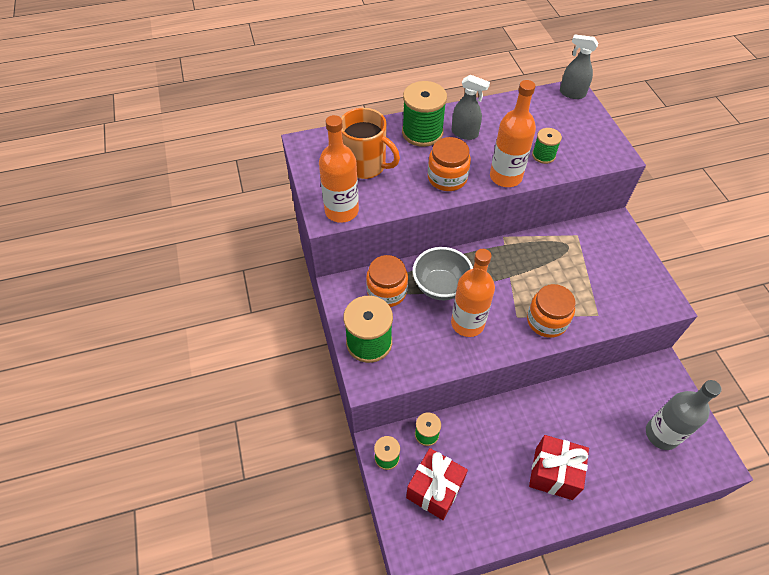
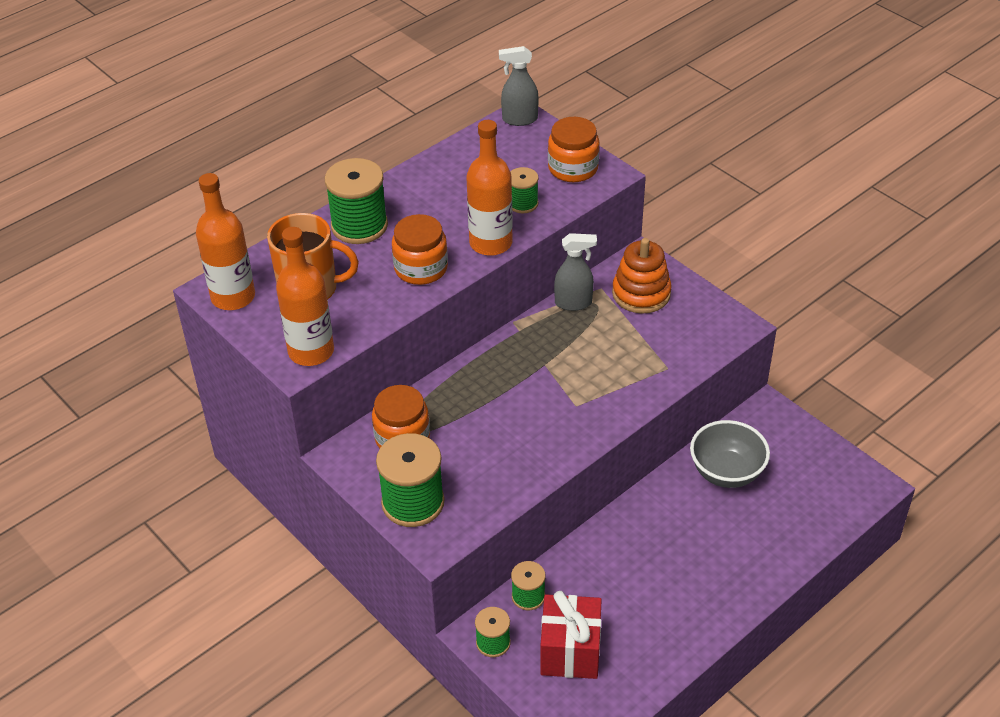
camera: 25 degrees left, 10 degrees down
(440, 286) = (466, 406): grey bowl -> grey bowl (726, 472)
(465, 133) = (414, 209): grey spray bottle -> grey spray bottle (573, 303)
(467, 323) = (521, 435): orange bottle -> orange bottle (233, 297)
(547, 321) = (612, 396): orange jar -> orange jar (573, 168)
(553, 473) = (699, 574): red gift -> none
(605, 250) = (641, 293): none -> orange stacking toy
(661, 434) = (798, 482): grey bottle -> none

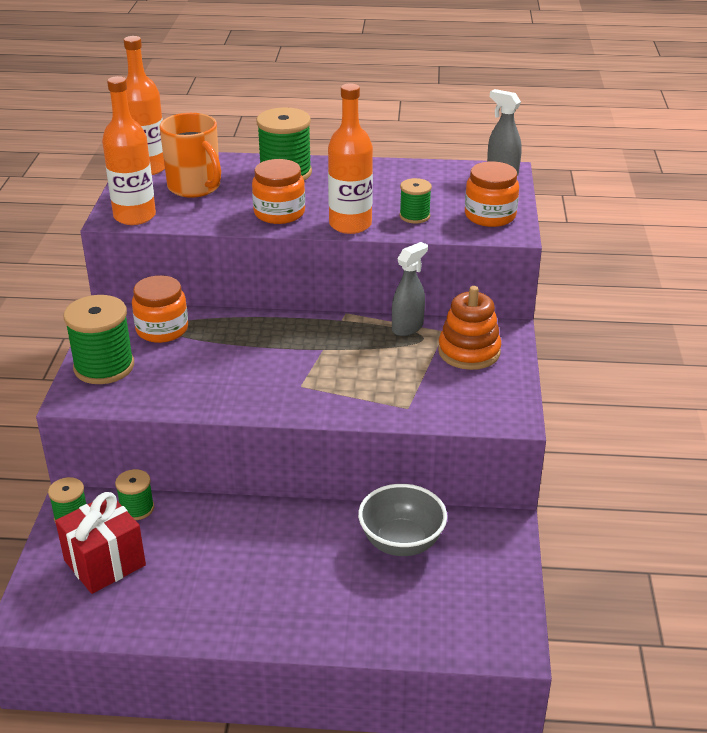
camera: 45 degrees right, 10 degrees down
(573, 303) = (407, 327): grey spray bottle -> grey spray bottle turned 90 degrees counterclockwise

